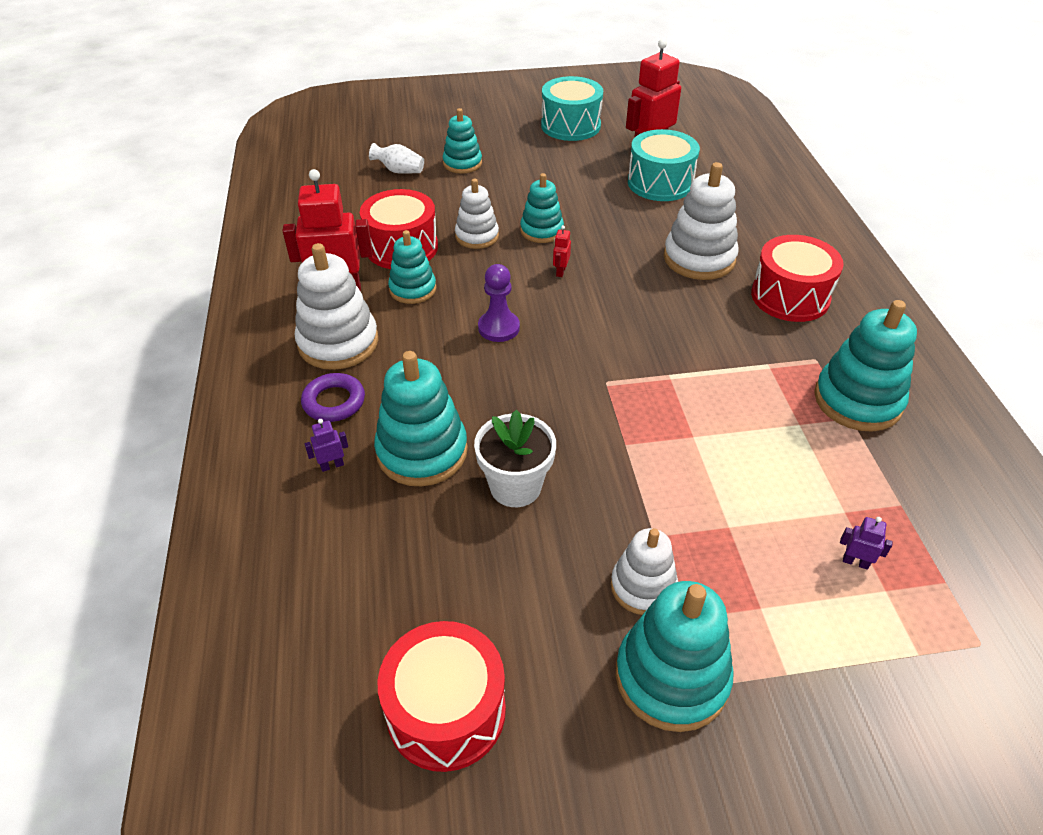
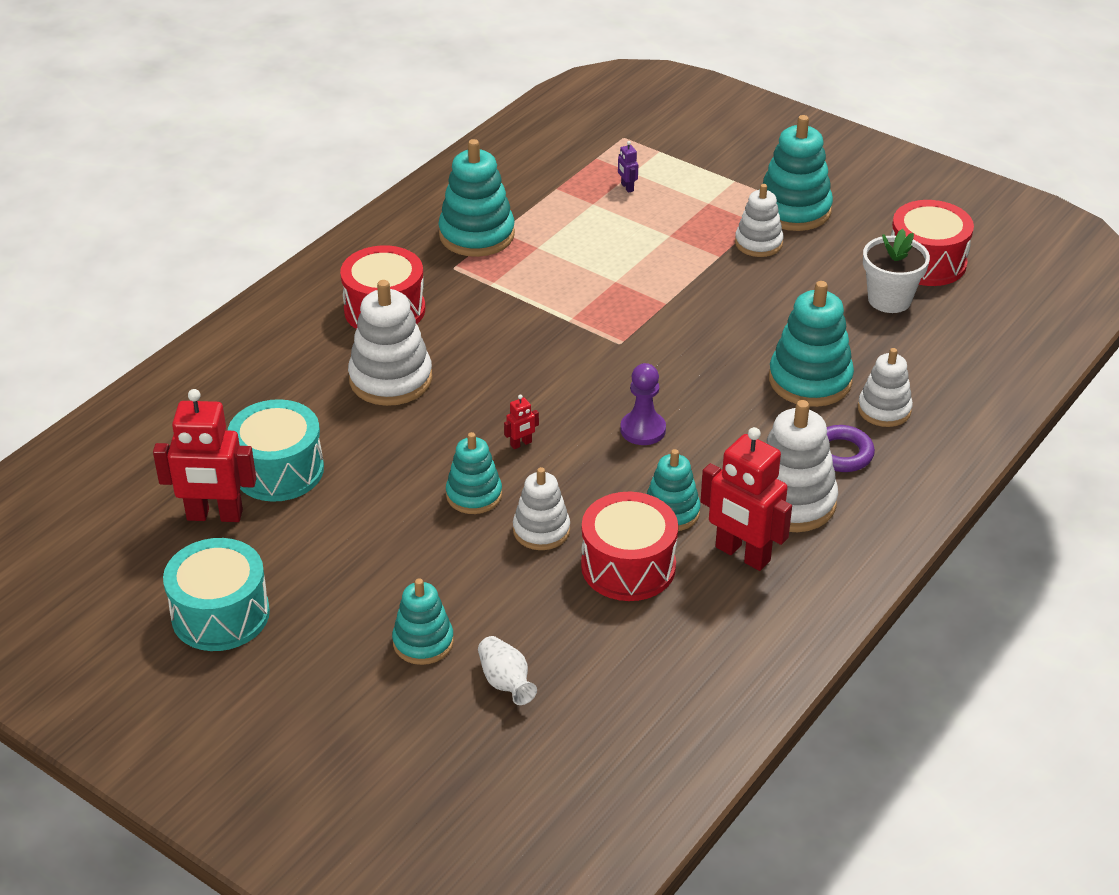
camera: 135 degrees left, 5 degrees down
(332, 465) = (884, 410): purple robot -> white stacking toy
(515, 486) = (770, 325): white flower pot -> white flower pot (889, 299)

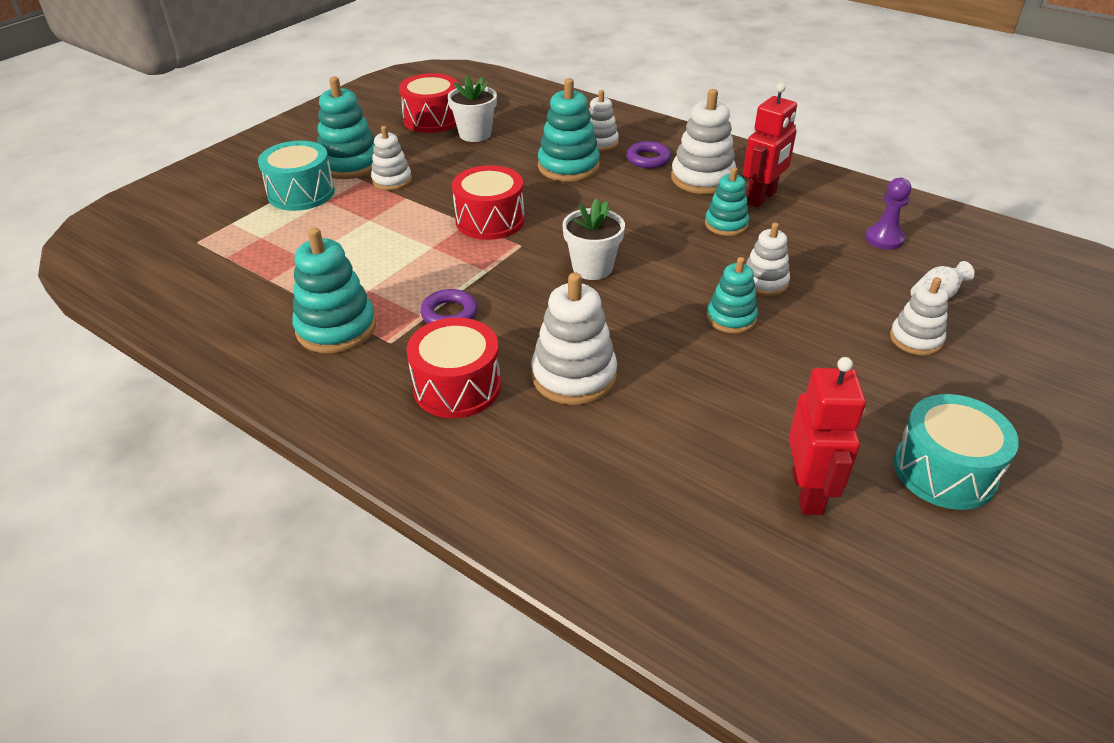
camera: 90 degrees left, 0 degrees up
(279, 470) = (726, 447): turquoise drum -> turquoise drum (301, 193)
(423, 642) = (916, 339): turquoise stacking toy -> white stacking toy
(495, 299) = (449, 314): none -> purple ring
(521, 444) = (659, 294): red robot -> none
(573, 395) = (592, 268): none -> white flower pot
(627, 187) = (285, 240): purple robot -> none
(628, 566) = (790, 243): red drum -> red drum (490, 220)
(643, 430) = (633, 235): purple pawn -> purple pawn (884, 239)

